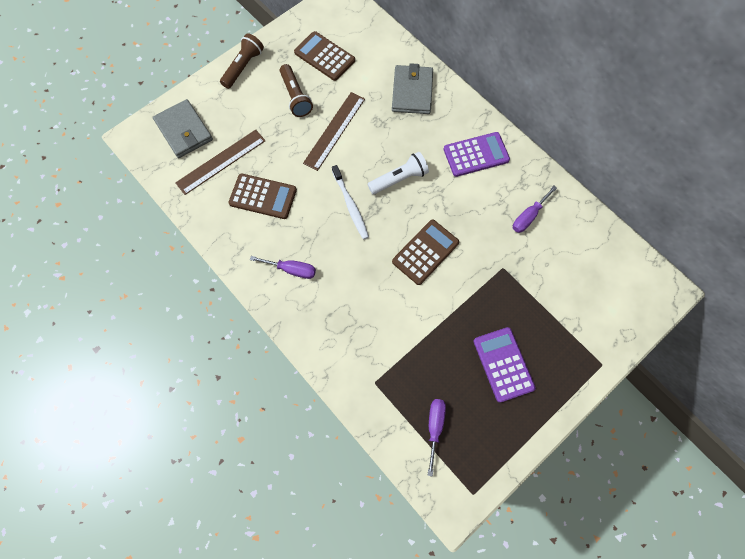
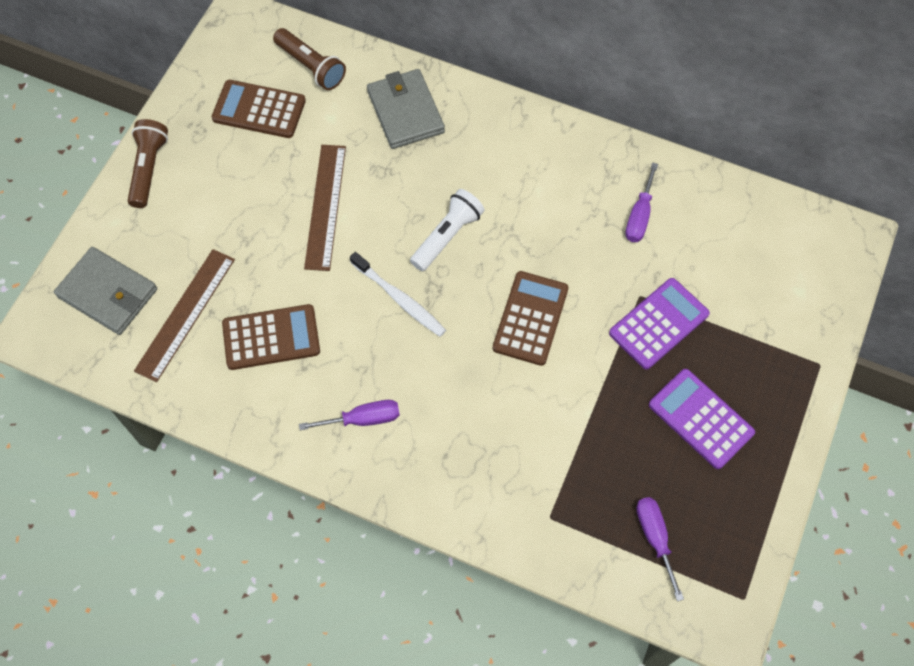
camera: 25 degrees left, 5 degrees down
(295, 96) = (246, 181): brown flashlight -> brown flashlight (311, 66)
(476, 155) = (532, 163): purple calculator -> purple calculator (659, 324)

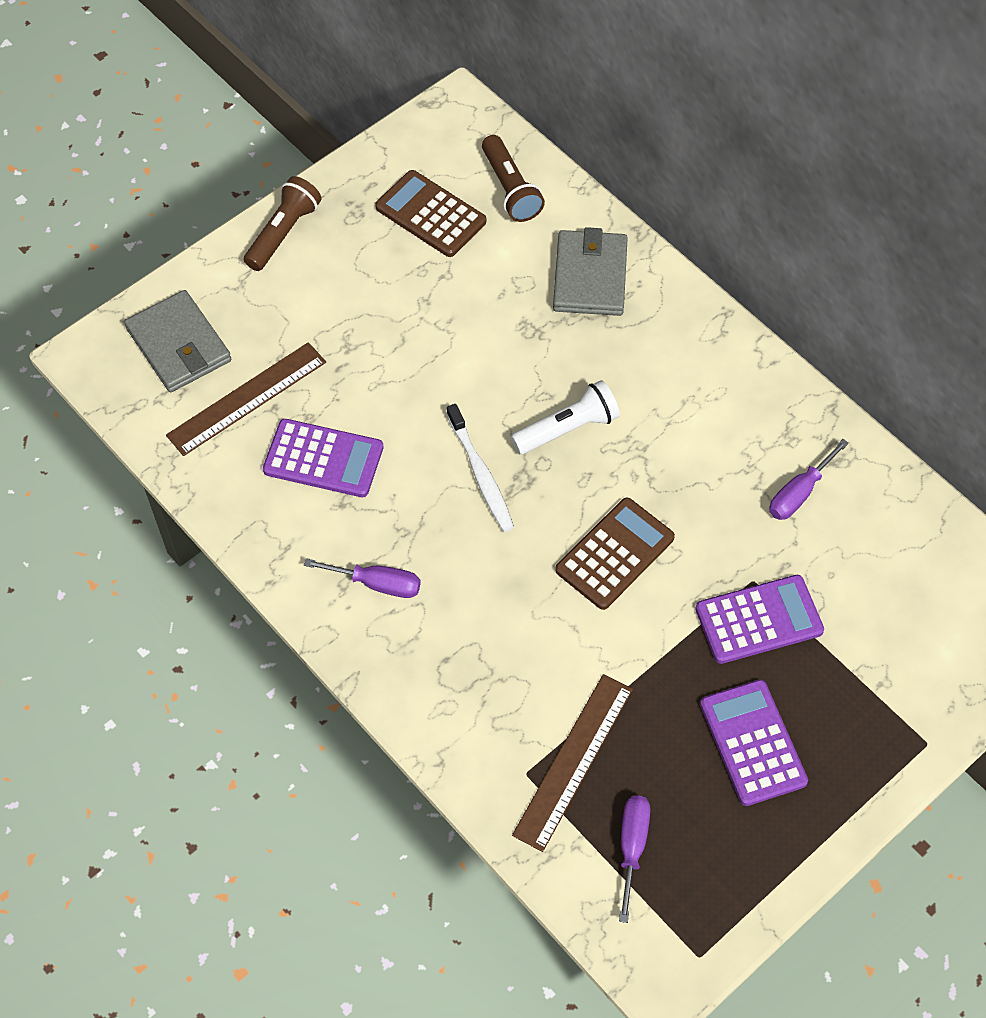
camera: 25 degrees right, 5 degrees down
(271, 338) = (323, 459): brown calculator -> purple calculator
(325, 206) = (450, 344): brown ruler -> brown ruler (573, 761)

